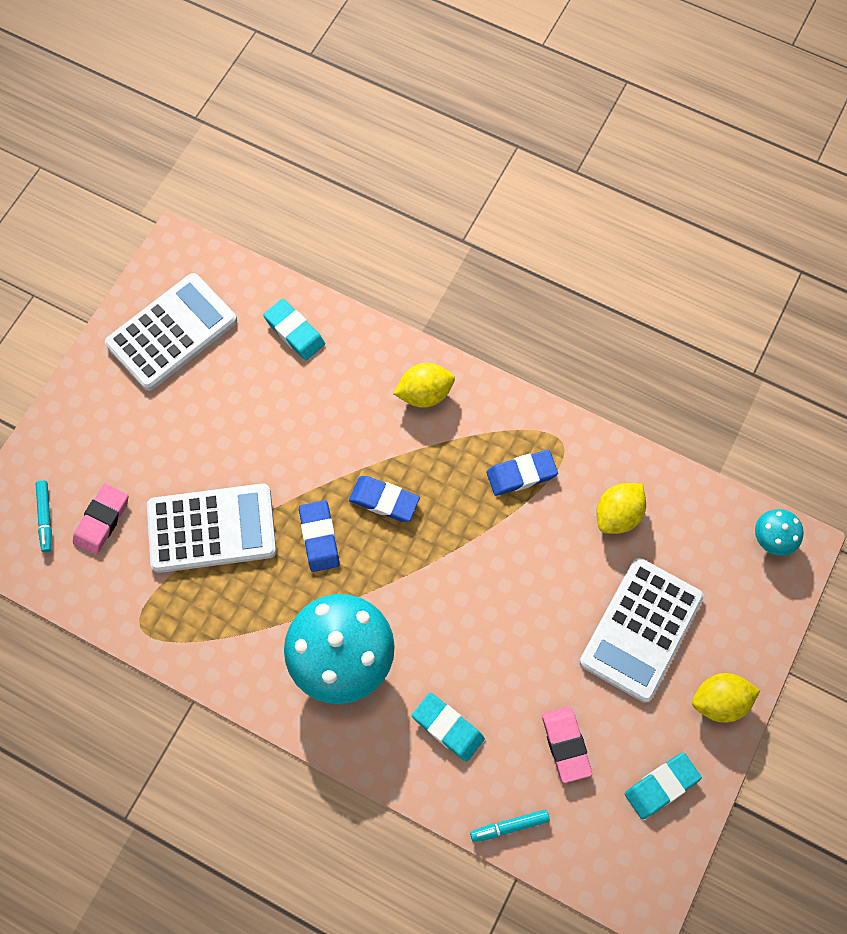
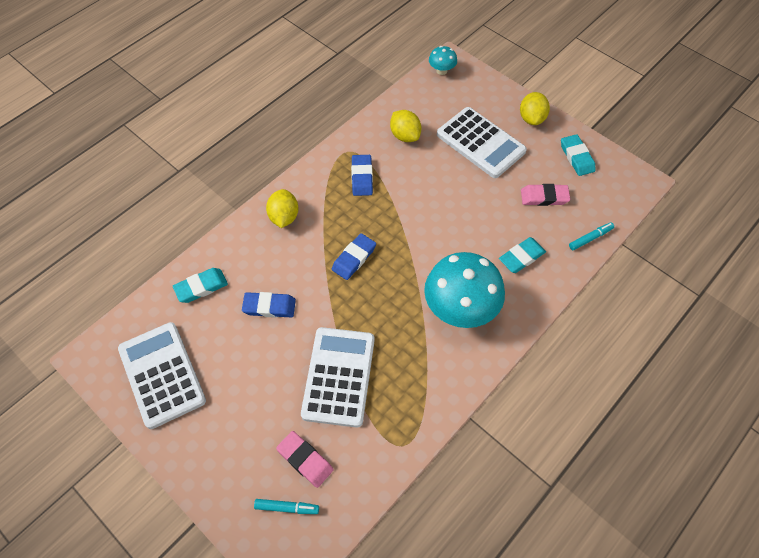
camera: 75 degrees left, 10 degrees down
(319, 537) = (368, 304): blue eraser -> blue eraser (269, 307)
(509, 826) = (590, 238): turquoise marker -> turquoise marker turned 120 degrees counterclockwise

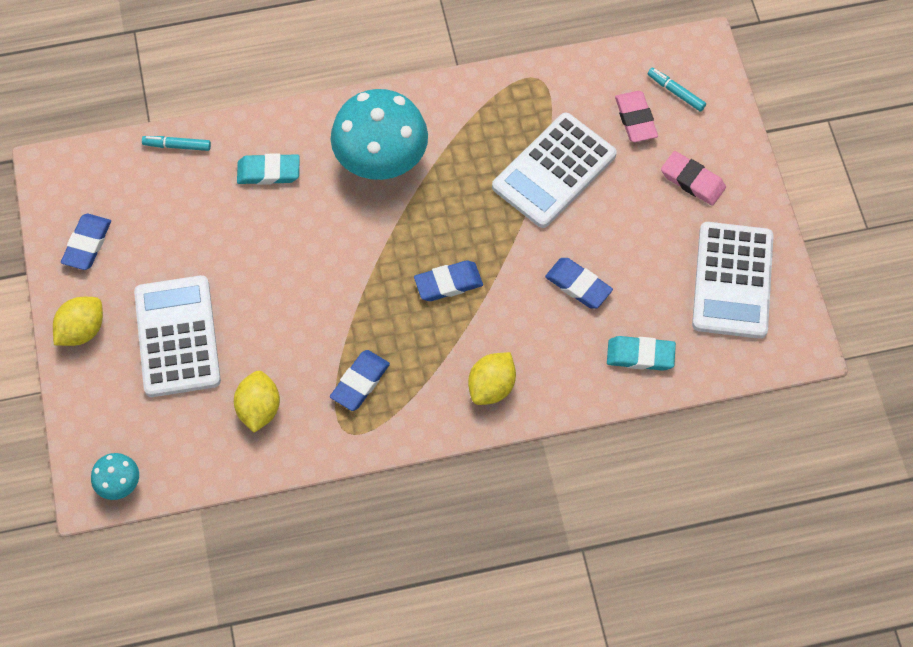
camera: 145 degrees left, 5 degrees up
(544, 197) = (176, 221): pink eraser -> pink eraser (692, 181)
(576, 157) = (87, 244): turquoise eraser -> blue eraser

